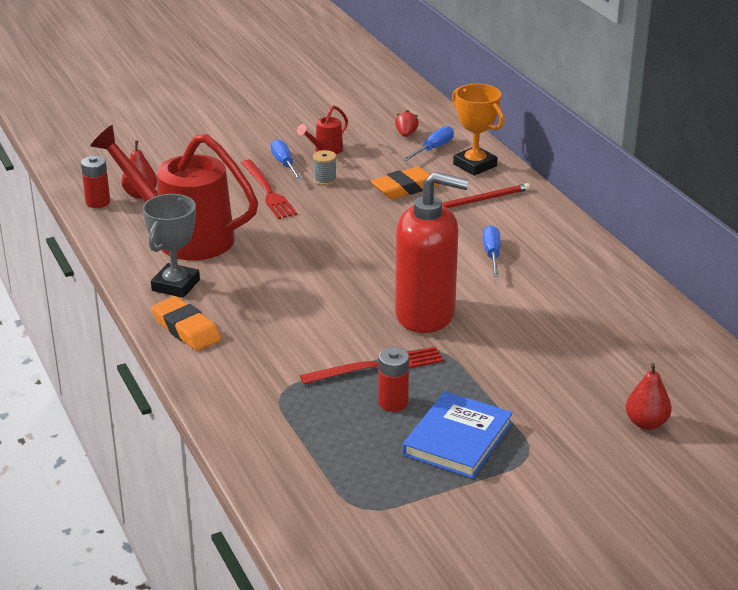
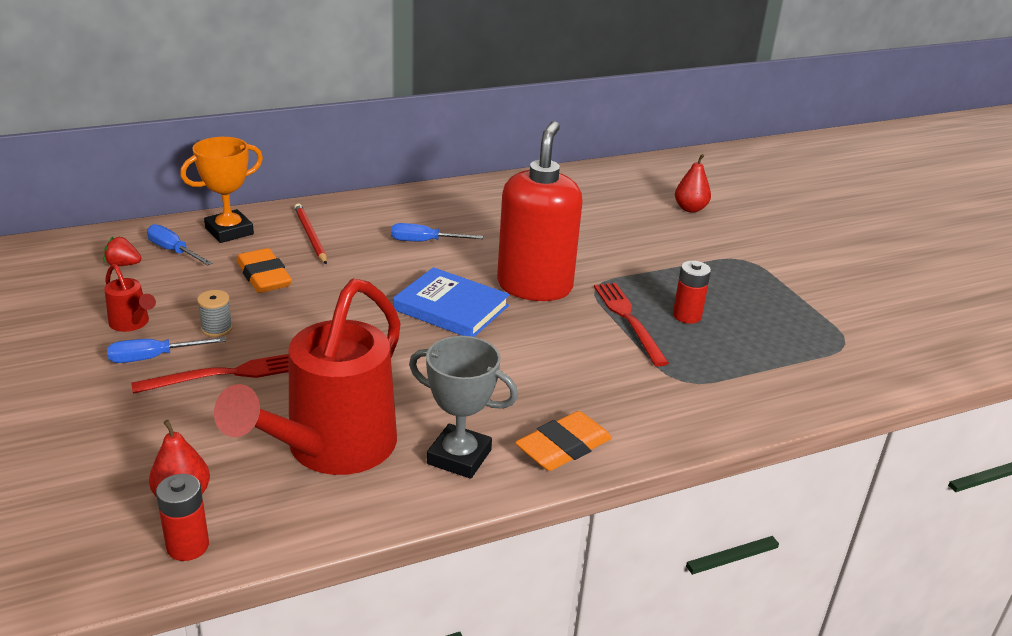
camera: 90 degrees left, 0 degrees up
(458, 439) = (733, 288): blue book -> blue book (451, 308)

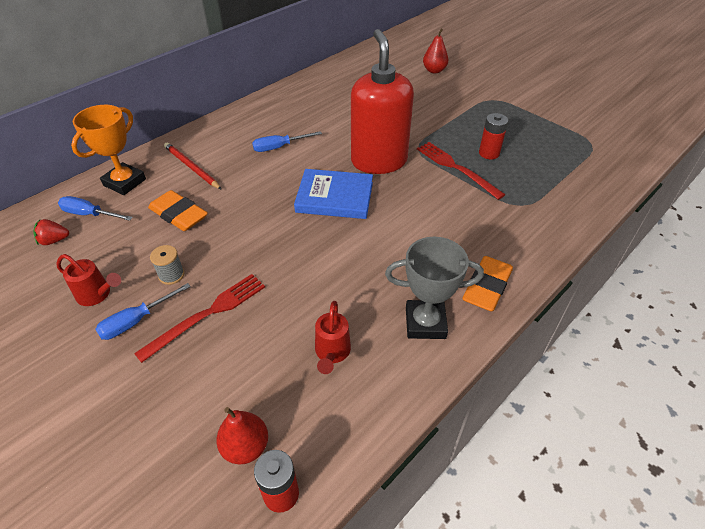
camera: 20 degrees left, 15 degrees up
(332, 449) = (332, 353): red watering can -> red watering can, size x0.41

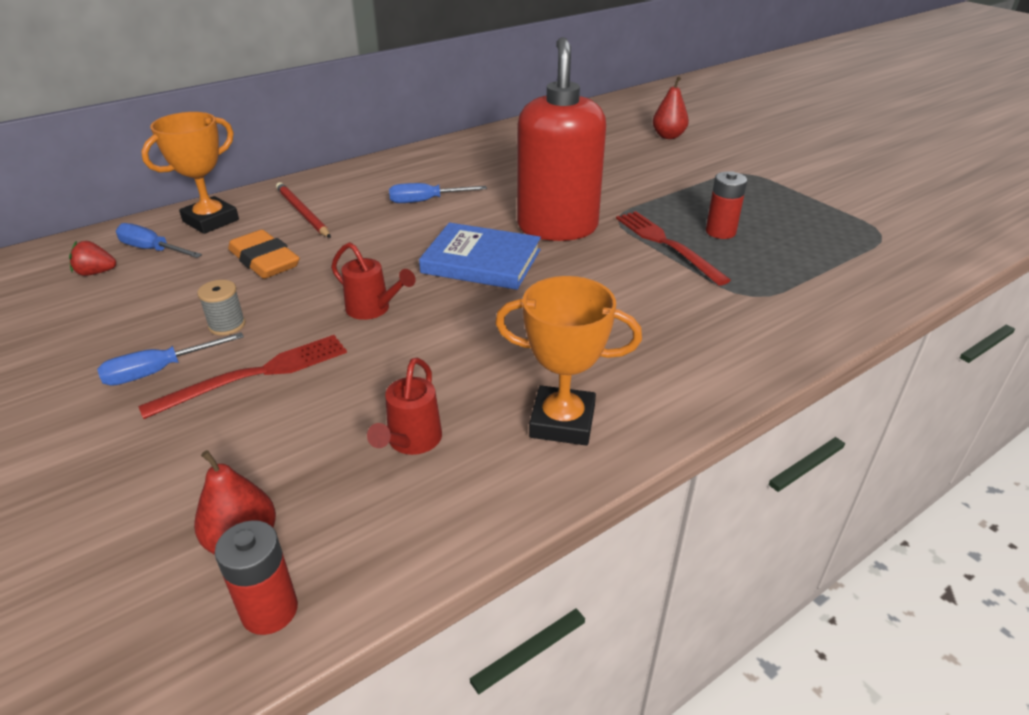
camera: 10 degrees right, 10 degrees down
(97, 295) = (122, 336): red watering can -> red watering can (373, 309)
(425, 323) = (562, 422): grey trophy -> orange trophy
(487, 287) = (670, 389): orange eraser -> none

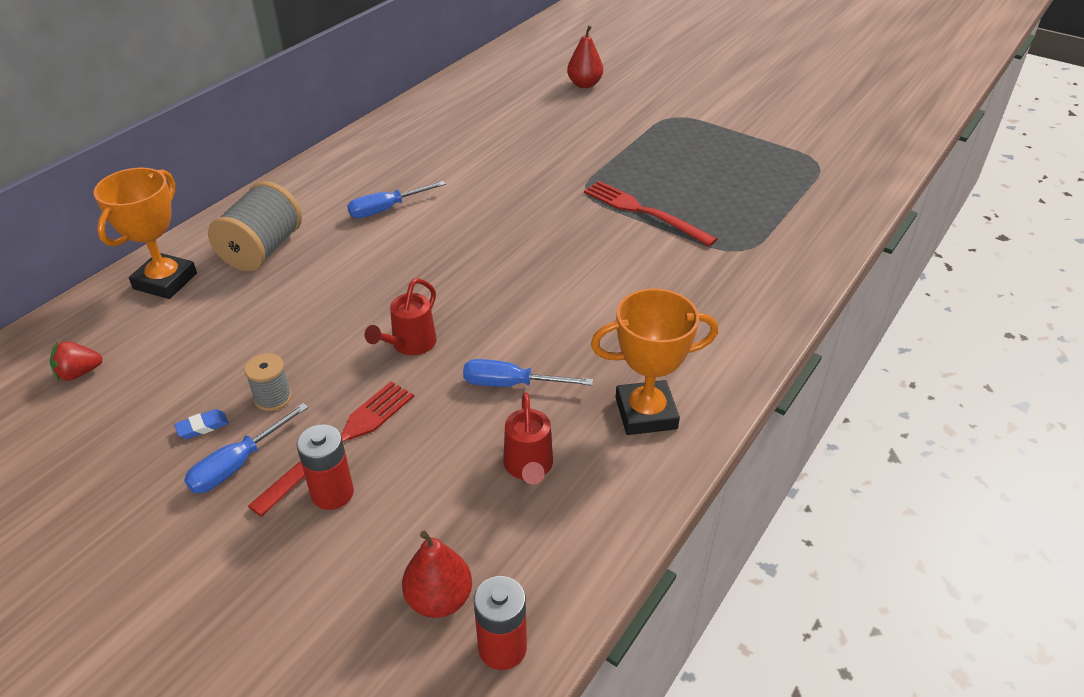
camera: 20 degrees left, 5 degrees up
(152, 250) = (124, 331): blue screwdriver -> blue screwdriver (511, 384)
(154, 334) = (202, 427): none -> blue eraser
(265, 261) = (261, 316): orange eraser -> none
(302, 212) = (262, 250): red pencil -> grey spool
(373, 309) = (410, 345): red watering can -> red watering can turned 105 degrees clockwise
(481, 261) = (483, 268): blue book -> none
(557, 227) = (534, 213): red soap dispenser -> none
(720, 232) = (684, 188): red battery -> red battery (332, 493)

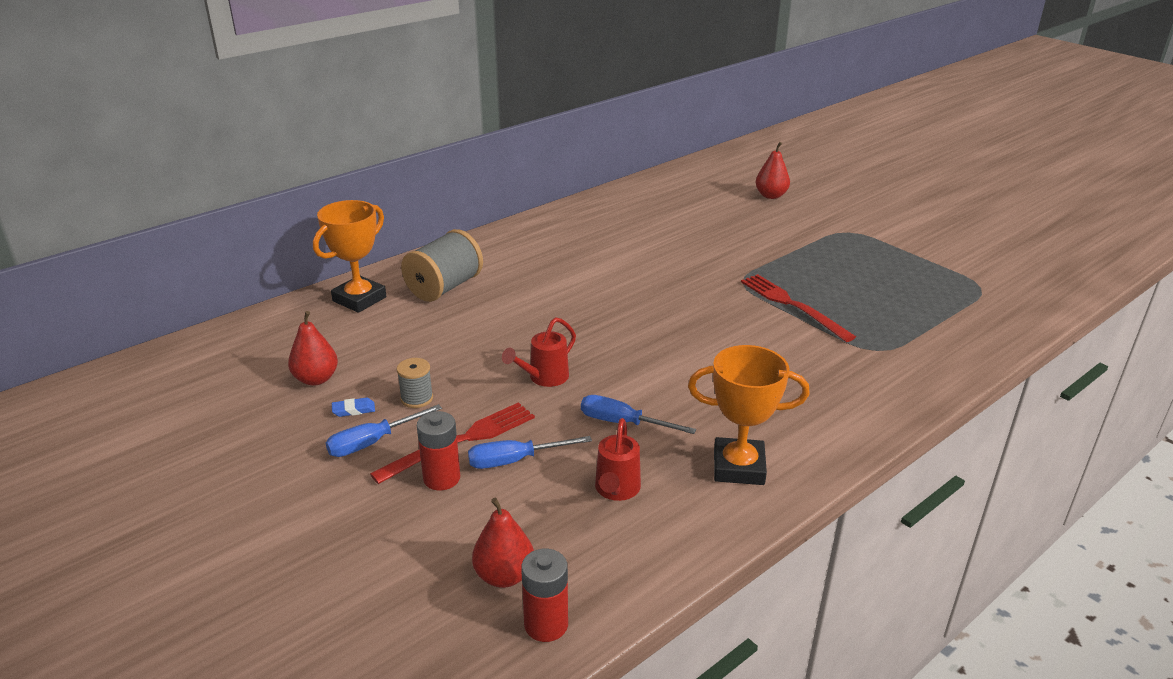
camera: 15 degrees right, 10 degrees down
(79, 373) = (272, 355): red strawberry -> none
(144, 395) = (316, 379): none -> red pear
(387, 209) = (559, 271): blue screwdriver -> blue screwdriver (515, 461)

